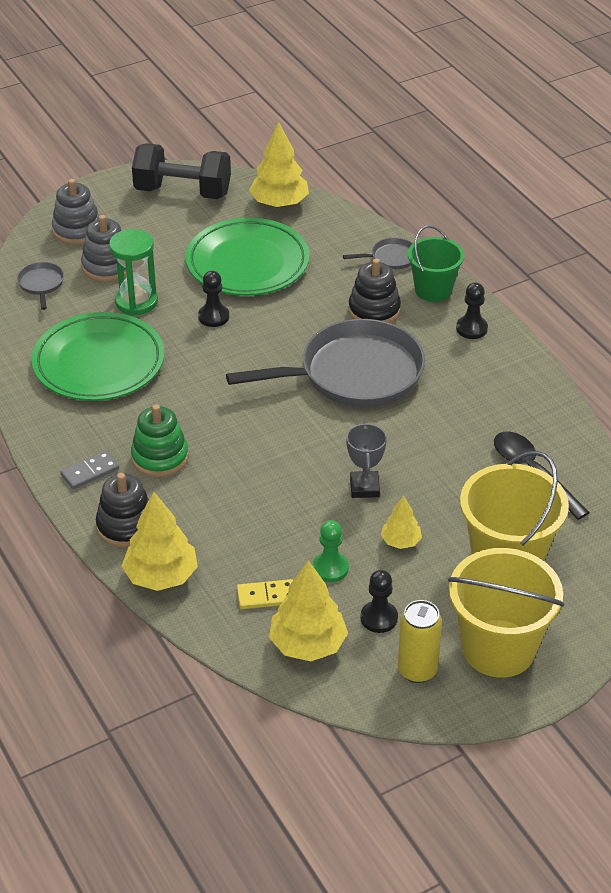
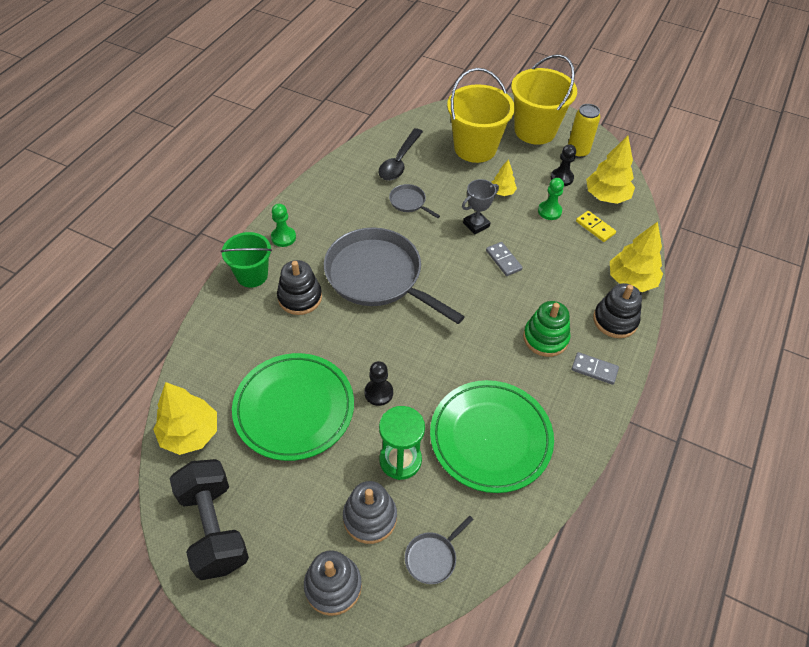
camera: 125 degrees left, 10 degrees up
(290, 482) = (503, 260): none -> grey domino
(391, 257) = (226, 317): grey pan -> grey pan (409, 202)
(471, 328) = (283, 237): black pawn -> green pawn

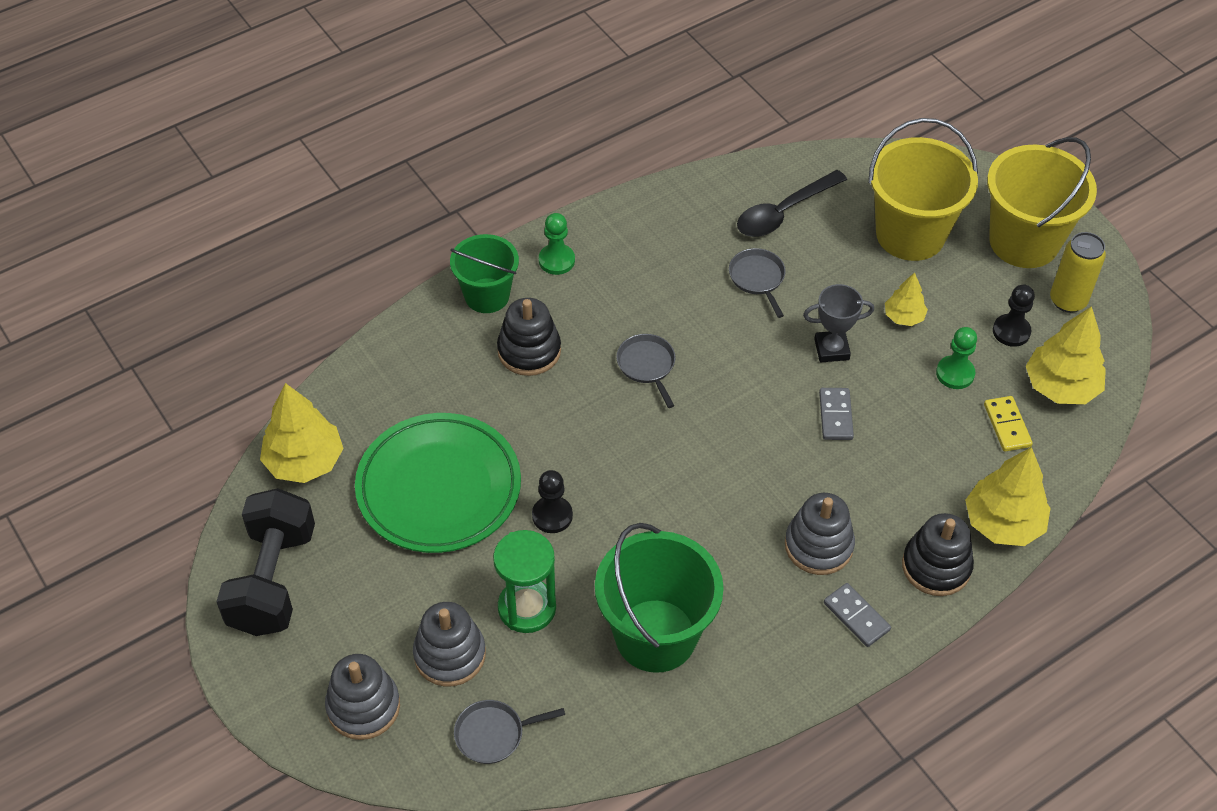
camera: 30 degrees right, 0 degrees up
(378, 276) = (647, 365): grey pan -> grey pan, size x0.41
(490, 438) = (655, 635): green plate -> green bucket
(545, 338) = (818, 546): green stacking toy -> grey stacking toy

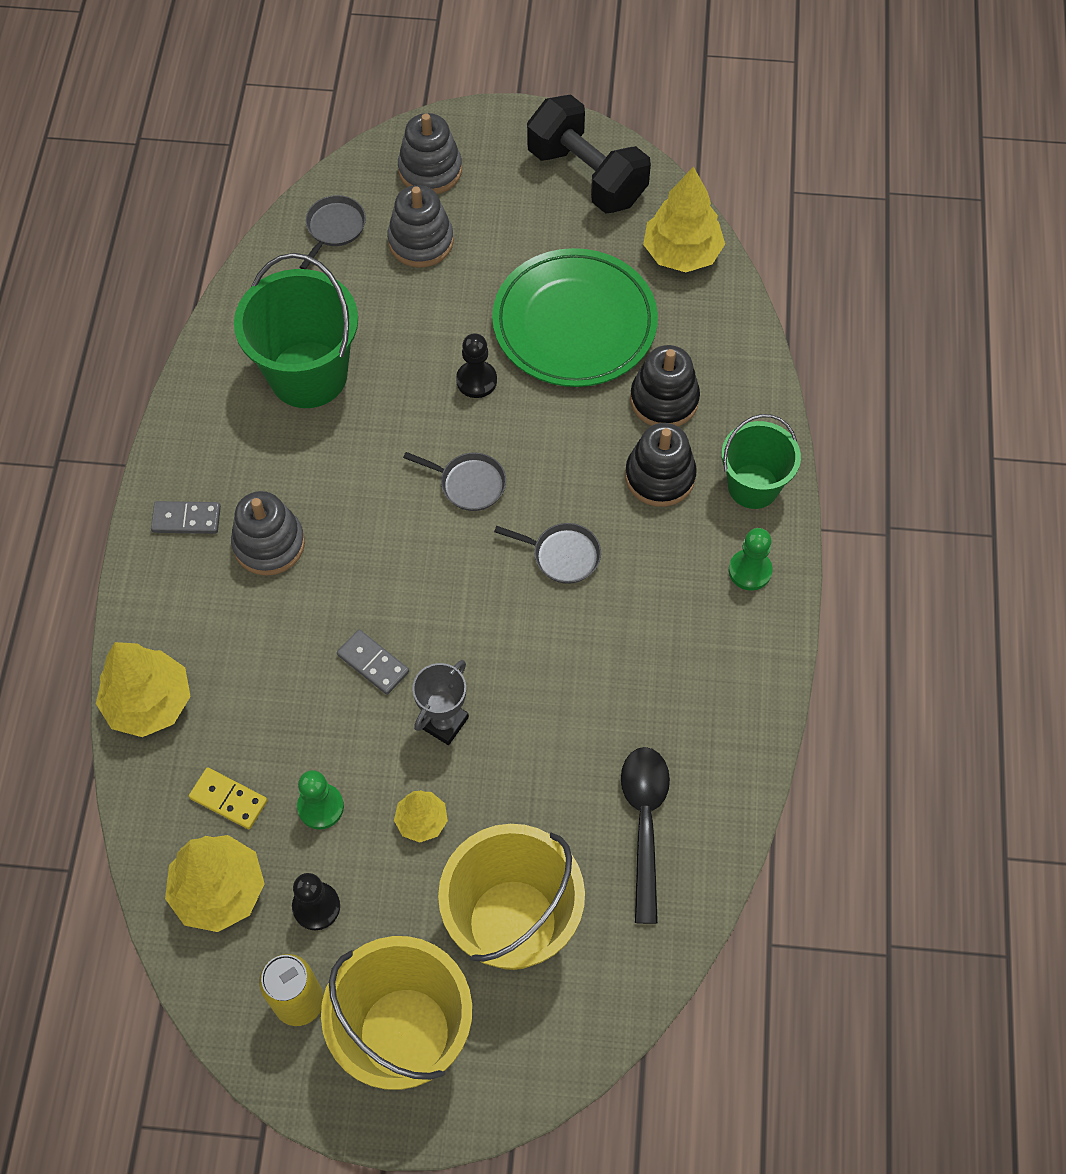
camera: 130 degrees right, 10 degrees up
(527, 608) = (412, 311): green hourglass -> none
(757, 278) = (581, 727): grey pan -> grey pan (469, 484)
(936, 566) = (166, 614): black stacking toy -> black stacking toy (664, 400)

